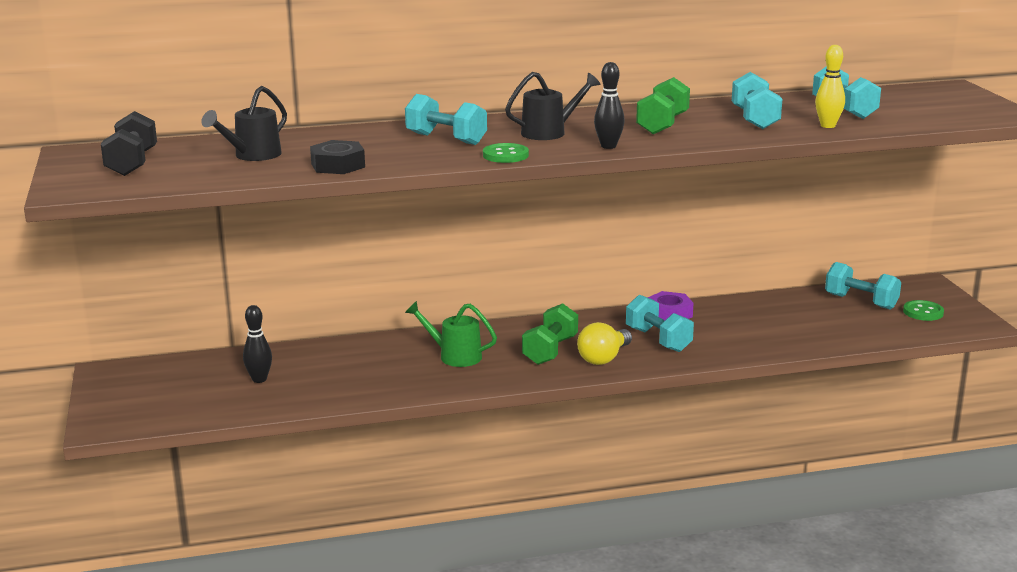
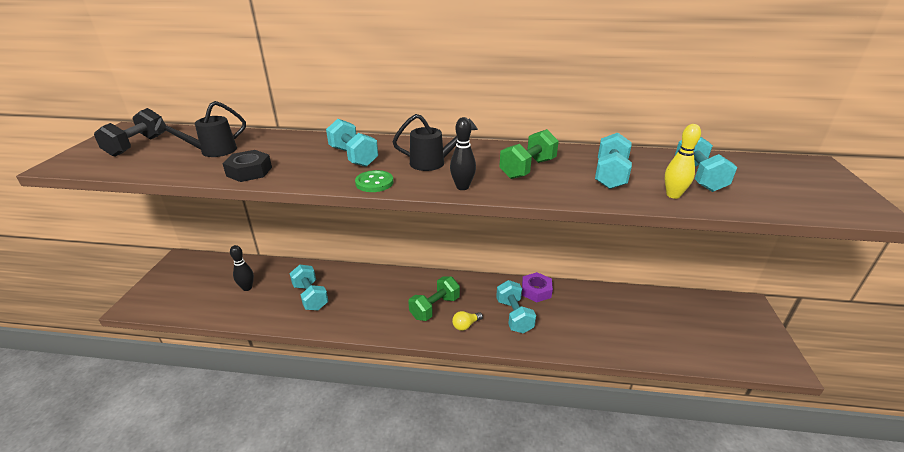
camera: 20 degrees right, 10 degrees up
(454, 356) = (372, 296): green watering can -> none
(604, 358) = (466, 325): yellow light bulb -> yellow light bulb, size x0.62
(861, 301) = (687, 312): turquoise dumbbell -> turquoise dumbbell (310, 297)
(923, 312) = (736, 337): green button -> none

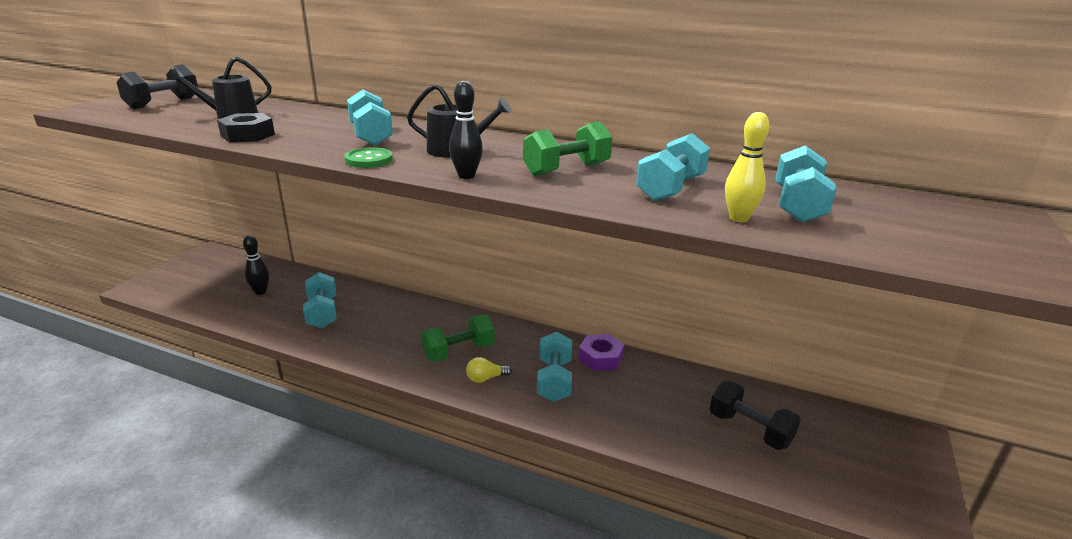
camera: 15 degrees right, 5 degrees down
(656, 324) = (749, 429): none -> black dumbbell

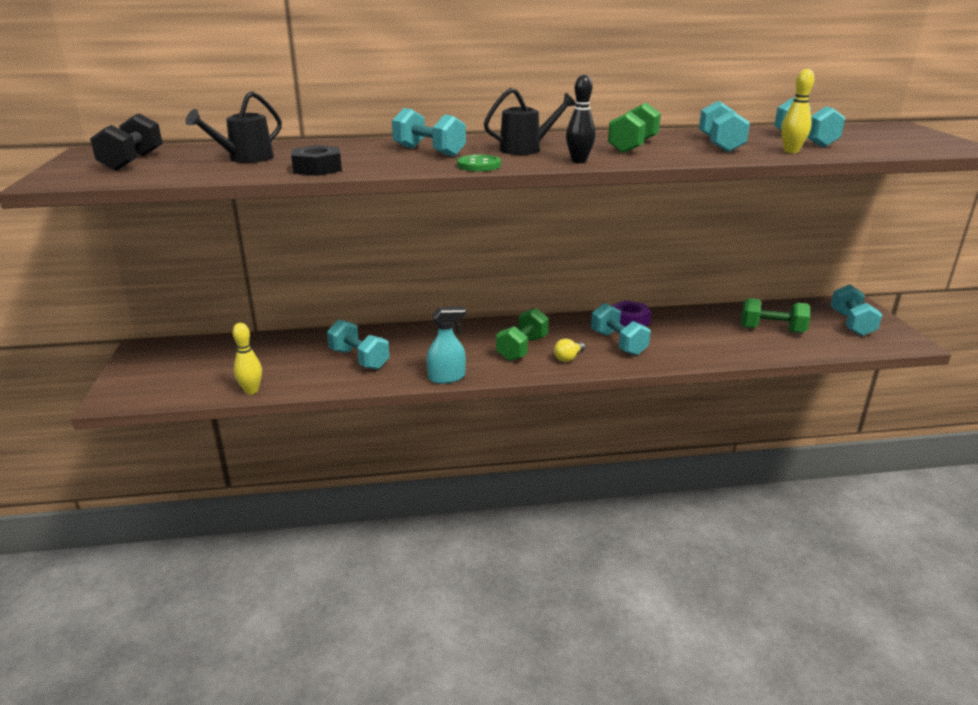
camera: 30 degrees left, 0 degrees up
(218, 314) = (251, 391): none -> yellow bowling pin
(260, 292) = (266, 362): black bowling pin -> none
(359, 357) = (447, 377): none -> turquoise spray bottle
(749, 429) = (771, 330): black dumbbell -> green dumbbell
(872, 462) = (851, 324): none -> turquoise dumbbell

